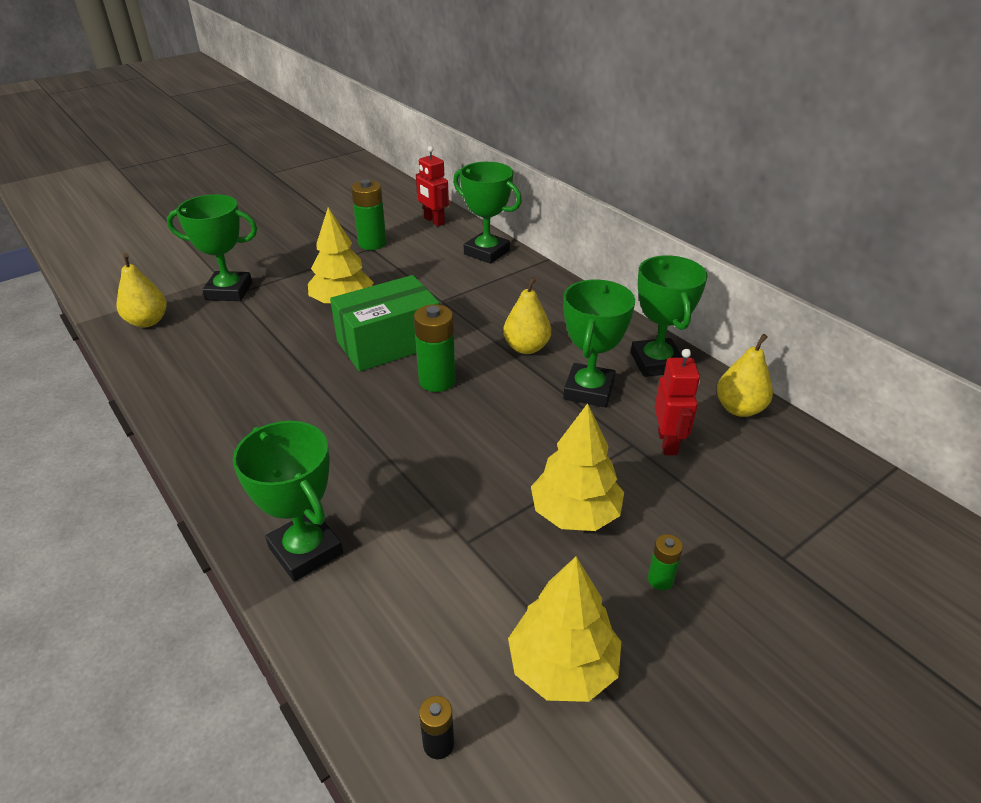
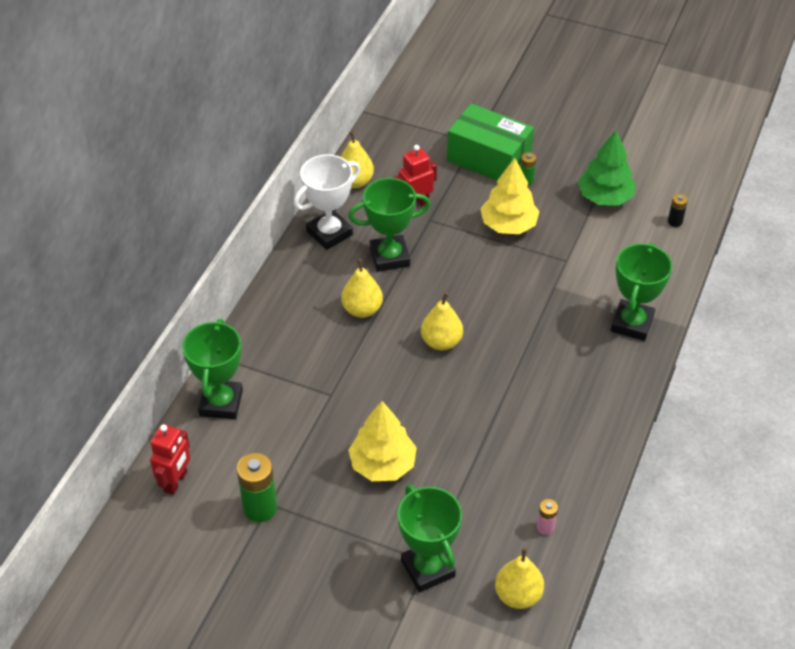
camera: 120 degrees left, 10 degrees up
(174, 359) = (545, 527): none -> pink battery
(389, 343) = (417, 396): green box -> green box (488, 159)
(437, 381) = (441, 342): green battery -> yellow pear
(562, 666) = (604, 197): yellow tree -> green tree
(656, 362) = (329, 233): green trophy -> white trophy

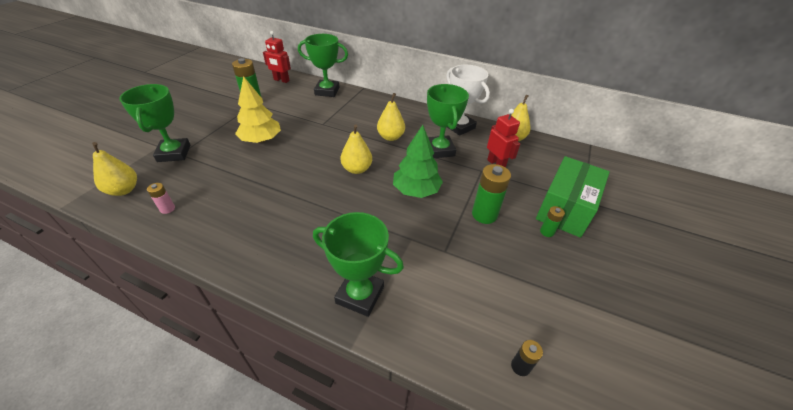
camera: 90 degrees right, 5 degrees down
(427, 568) = (174, 153): green trophy -> green trophy turned 75 degrees counterclockwise
(508, 225) = (484, 215): yellow tree -> green battery
(604, 197) = (541, 294): green tree -> green tree (416, 190)

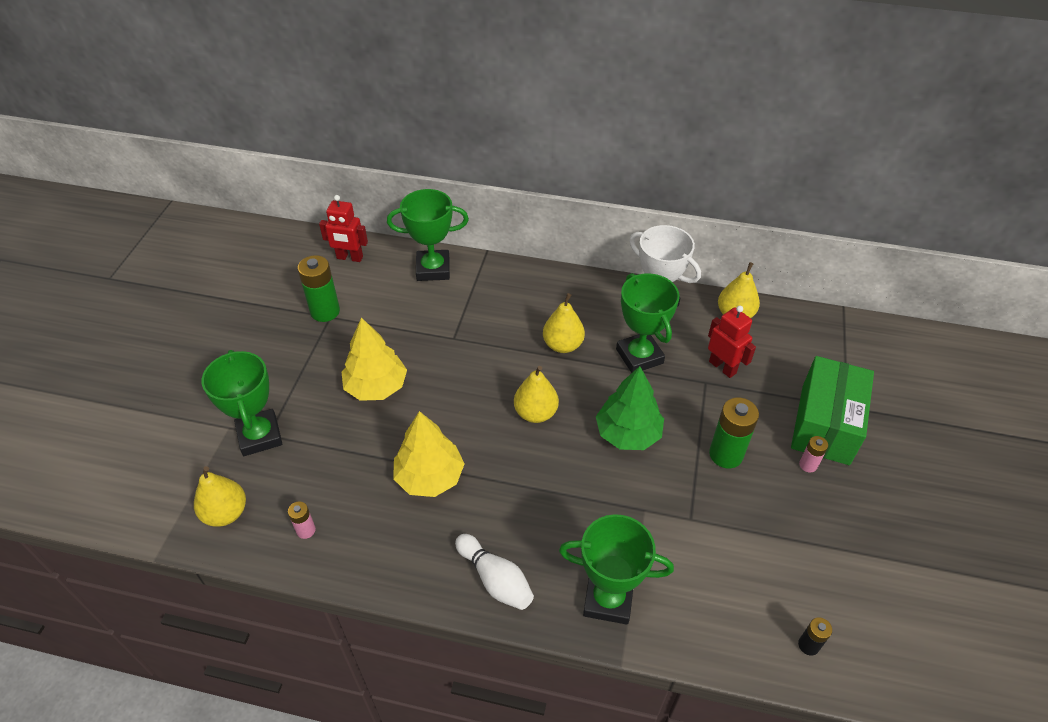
camera: 10 degrees left, 5 degrees up
(268, 193) = (430, 477): none -> yellow tree
(280, 264) = (495, 579): none -> white bowling pin
(547, 232) = (808, 465): green battery -> pink battery

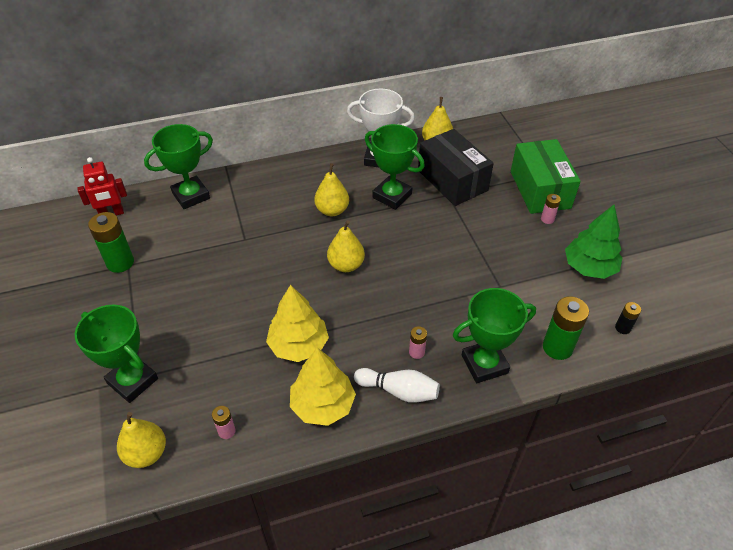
camera: 30 degrees left, 0 degrees up
(376, 386) = (207, 300): yellow tree -> yellow tree (323, 404)
(543, 547) = (416, 352): none -> pink battery
(628, 433) = (420, 250): green tree -> green tree (589, 267)
(722, 367) = (452, 180): red robot -> black box
(726, 454) = (493, 235): green battery -> green battery (557, 347)

